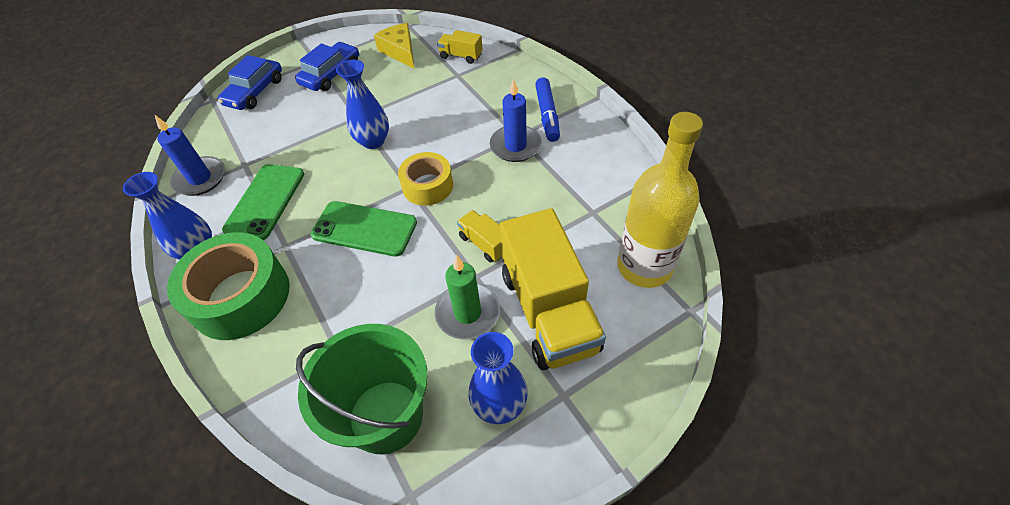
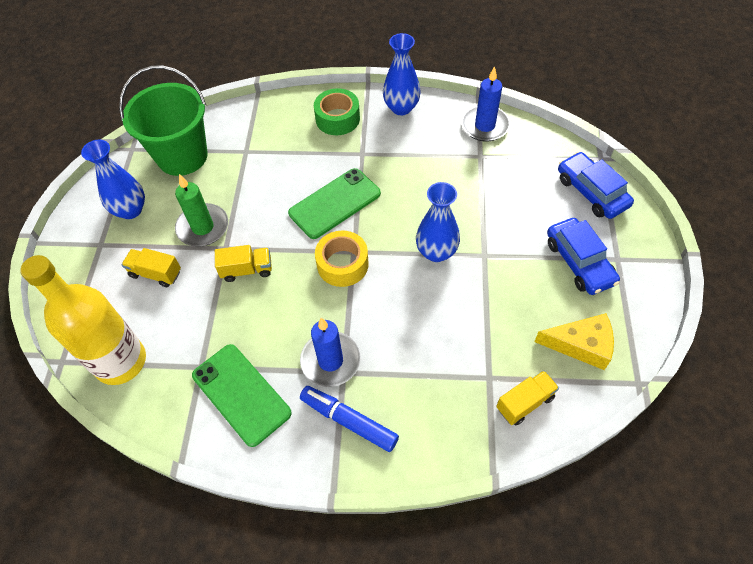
camera: 125 degrees right, 5 degrees up
(240, 296) = (337, 119): green tape -> green tape, size x0.60
(265, 201) = (421, 156): green phone -> green phone (241, 394)
(548, 311) = (155, 273): yellow truck -> yellow truck, size x0.45

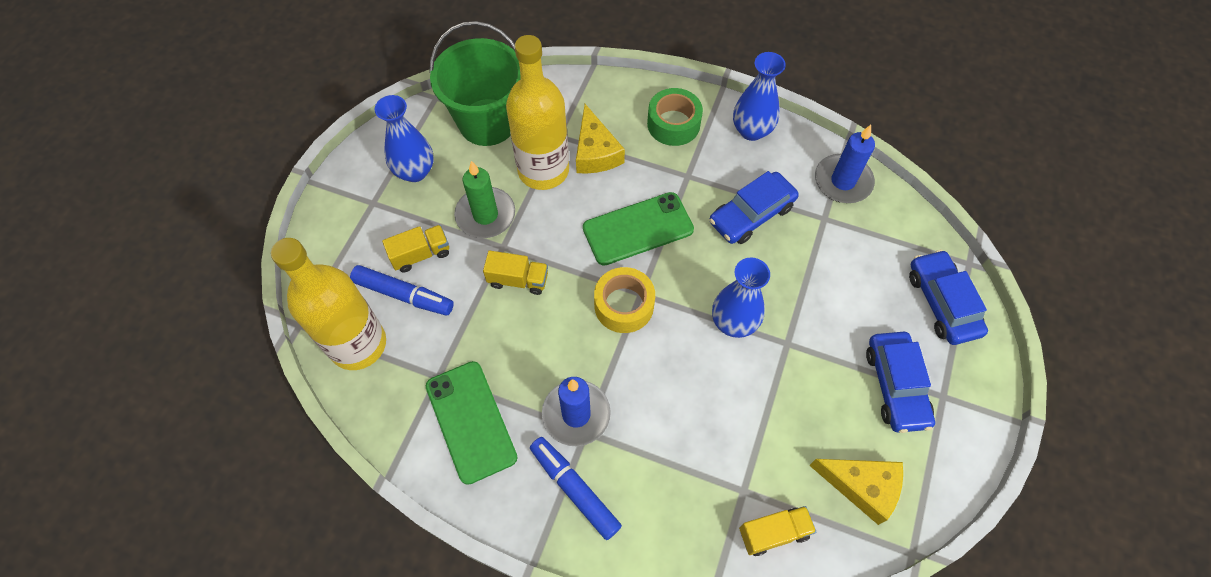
camera: 15 degrees right, 5 degrees up
(150, 310) = (404, 295): none -> blue marker
(155, 273) = (421, 254): yellow truck -> yellow truck turned 120 degrees clockwise
(241, 180) = (543, 170): none -> yellow bottle
(281, 155) = (595, 152): none -> yellow cheese
(422, 168) = (751, 214): none -> blue car

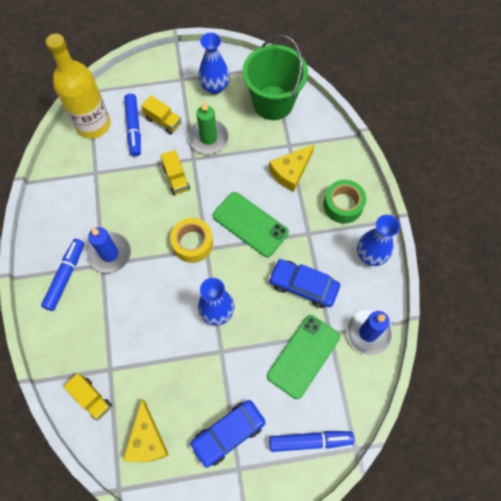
camera: 60 degrees right, 5 degrees up
(471, 421) = (78, 203): green phone -> green phone (303, 356)
(543, 170) = (258, 151): yellow bottle -> none
(942, 303) = (310, 441): blue car -> blue marker

